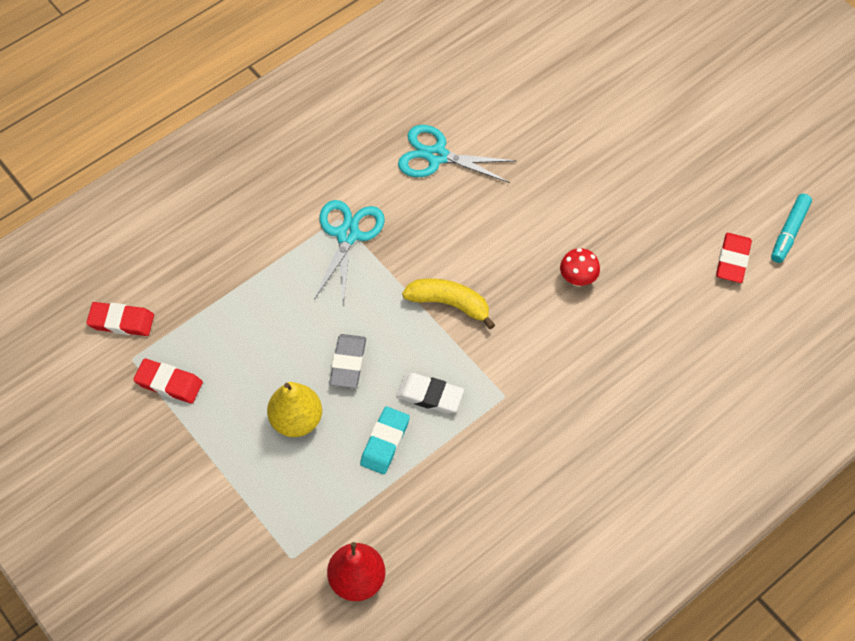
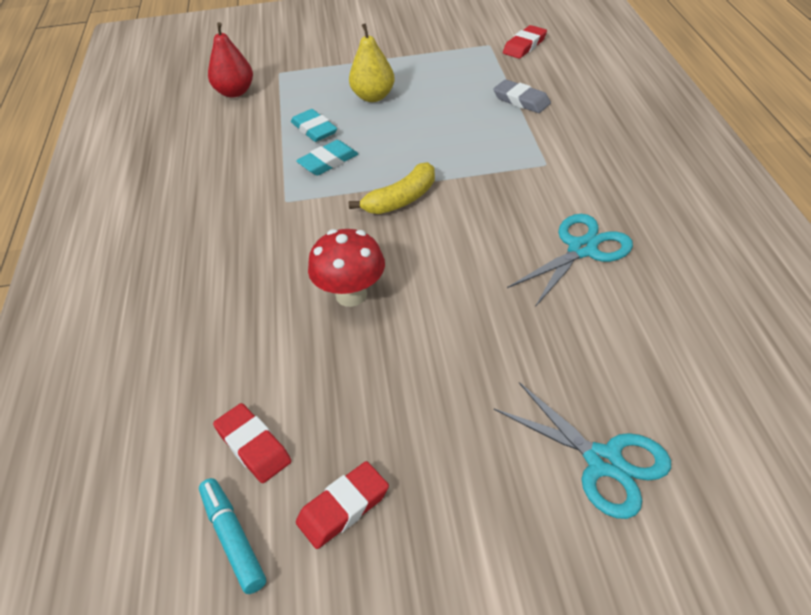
camera: 125 degrees right, 15 degrees down
(169, 383) = (455, 54): red eraser -> red eraser (343, 508)
(348, 235) = (523, 164): turquoise scissors -> turquoise scissors (603, 462)
(348, 363) = (396, 130): grey eraser -> grey eraser (521, 100)
(430, 395) = (328, 162): white eraser -> turquoise eraser
(577, 279) = (351, 295): red mushroom -> red mushroom, size x1.59

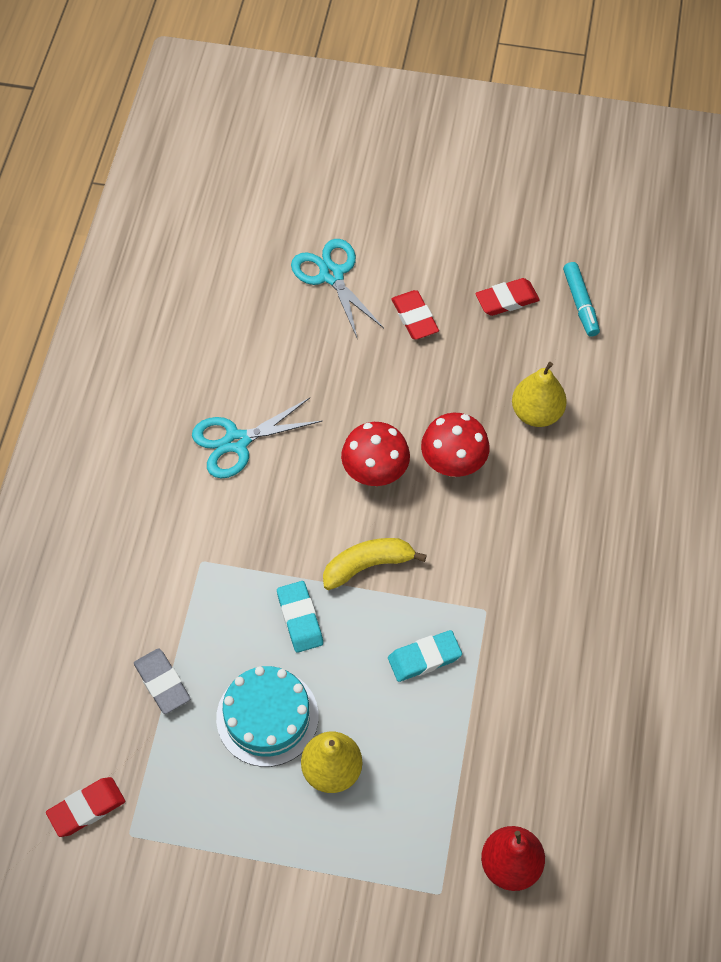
camera: 165 degrees left, 15 degrees up
(253, 446) = (559, 358): red eraser -> red eraser (414, 318)
(270, 371) = (536, 413): none -> yellow pear
(314, 129) = (424, 728): turquoise eraser -> turquoise eraser (300, 619)
(428, 264) = (375, 473): none -> red mushroom
(433, 106) = (267, 717): none -> turquoise cake

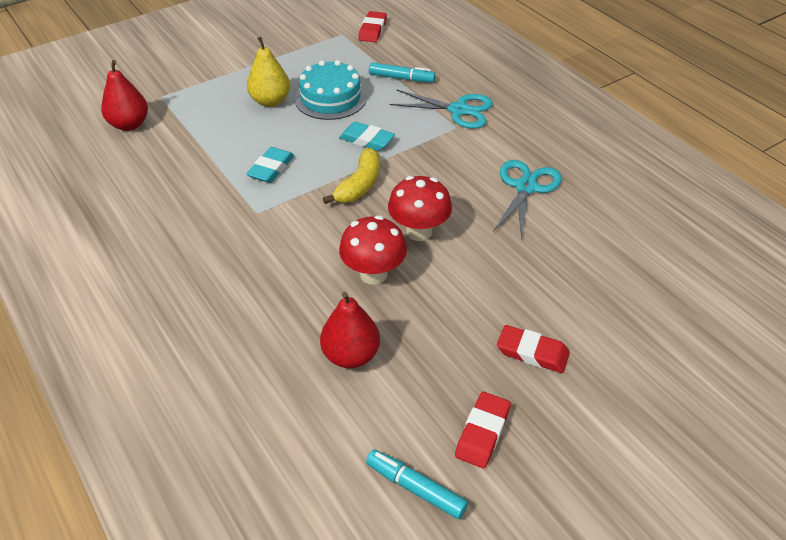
camera: 135 degrees right, 15 degrees down
(162, 683) = (401, 78): grey eraser -> turquoise marker
(332, 275) = (635, 333): turquoise scissors -> turquoise scissors (458, 110)
(536, 413) = (351, 355): yellow pear -> red pear

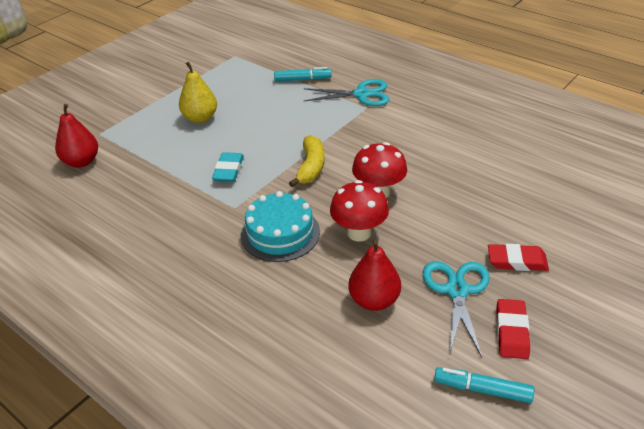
camera: 15 degrees left, 5 degrees down
(330, 98) = (251, 106): turquoise cake -> turquoise cake (280, 233)
(366, 140) = (298, 131): turquoise eraser -> none
(372, 30) = (259, 48): red eraser -> none
(526, 187) = (445, 140): turquoise scissors -> turquoise scissors (457, 291)

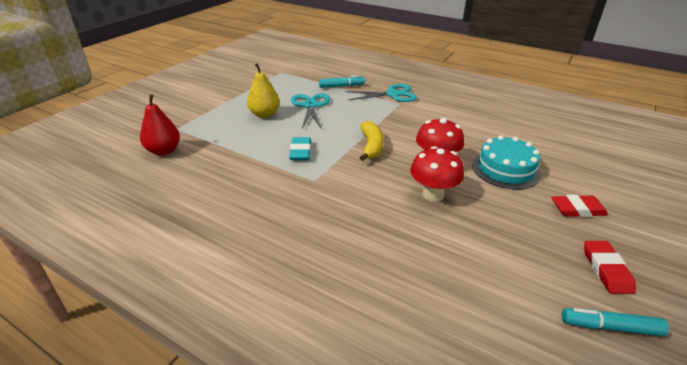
camera: 10 degrees left, 5 degrees down
(280, 233) = (363, 199): turquoise cake -> turquoise cake (505, 169)
(374, 300) = (471, 251): red pear -> none
(457, 291) = (540, 237): turquoise scissors -> turquoise scissors (311, 106)

